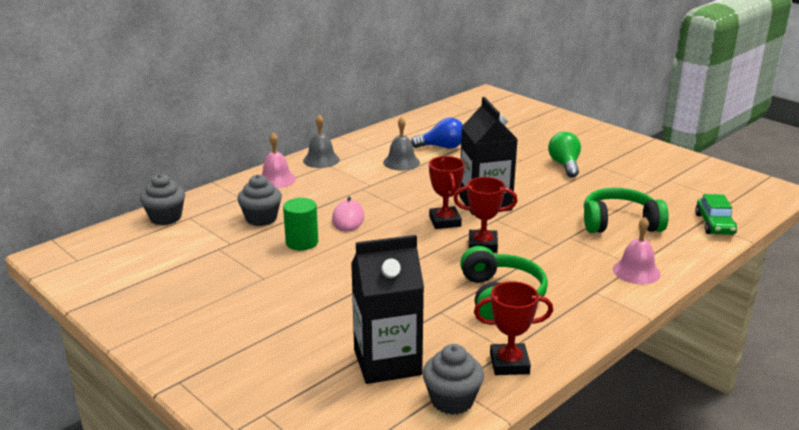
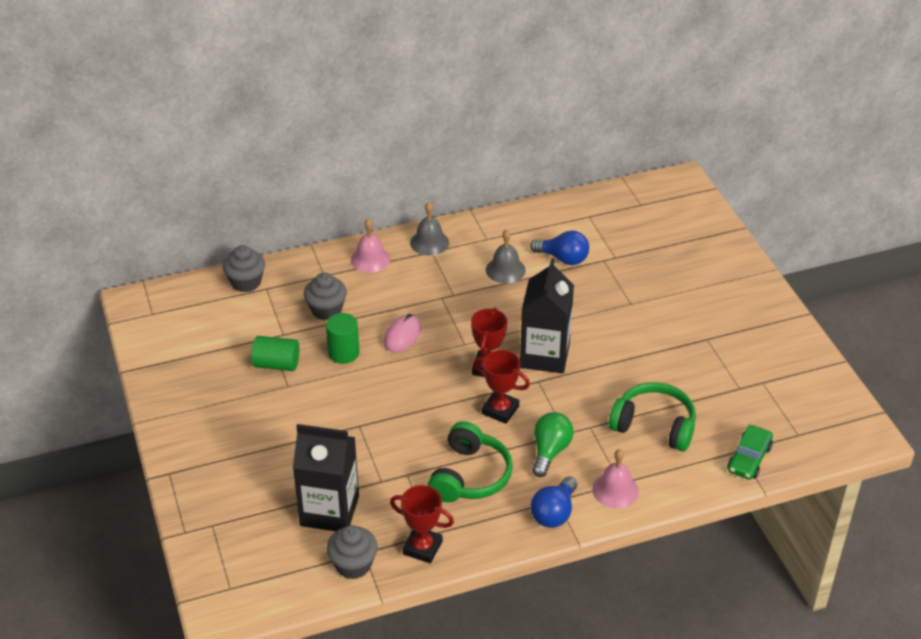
camera: 25 degrees right, 15 degrees up
(240, 265) = (276, 364): none -> green cylinder
(564, 165) = (670, 326): green light bulb -> green light bulb (550, 451)
(603, 301) = (554, 513): none -> blue light bulb

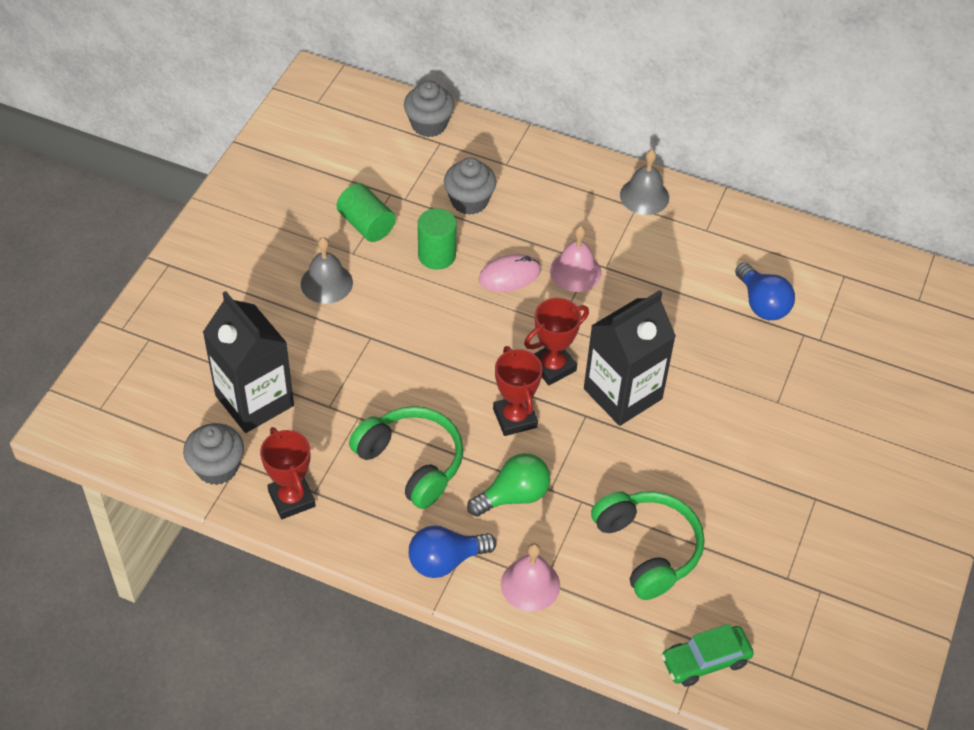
camera: 40 degrees right, 10 degrees up
(370, 259) = (567, 176): pink bell -> pink bell (575, 271)
(470, 476) = (411, 462): green headphones -> green headphones turned 105 degrees counterclockwise
(505, 270) = (687, 276): grey bell -> grey bell (326, 283)

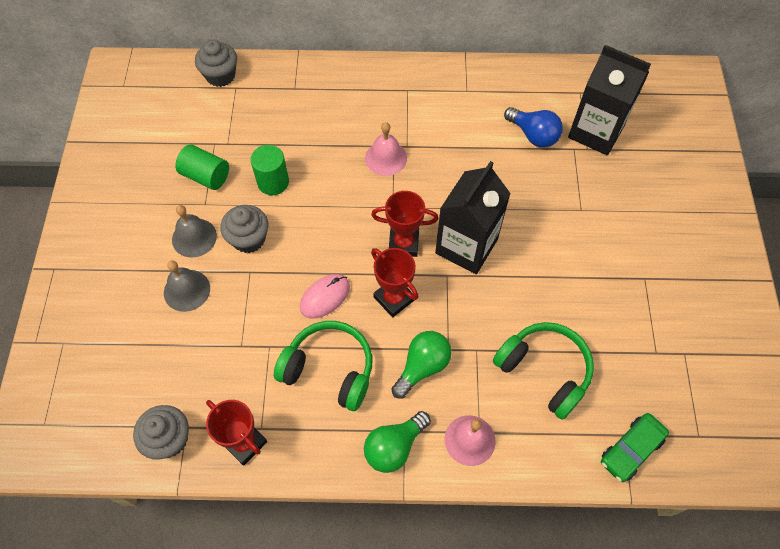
camera: 20 degrees left, 10 degrees up
(254, 400) = (176, 365): black carton -> black carton (596, 132)
(445, 561) = (394, 447): blue light bulb -> green light bulb
(469, 201) = (279, 128): grey cupcake -> grey cupcake (249, 239)
(509, 275) = (337, 179): pink mouse -> pink mouse (325, 297)
(552, 366) = (403, 243): red trophy -> red trophy turned 60 degrees clockwise
(644, 196) = (409, 79): grey bell -> grey bell (187, 290)

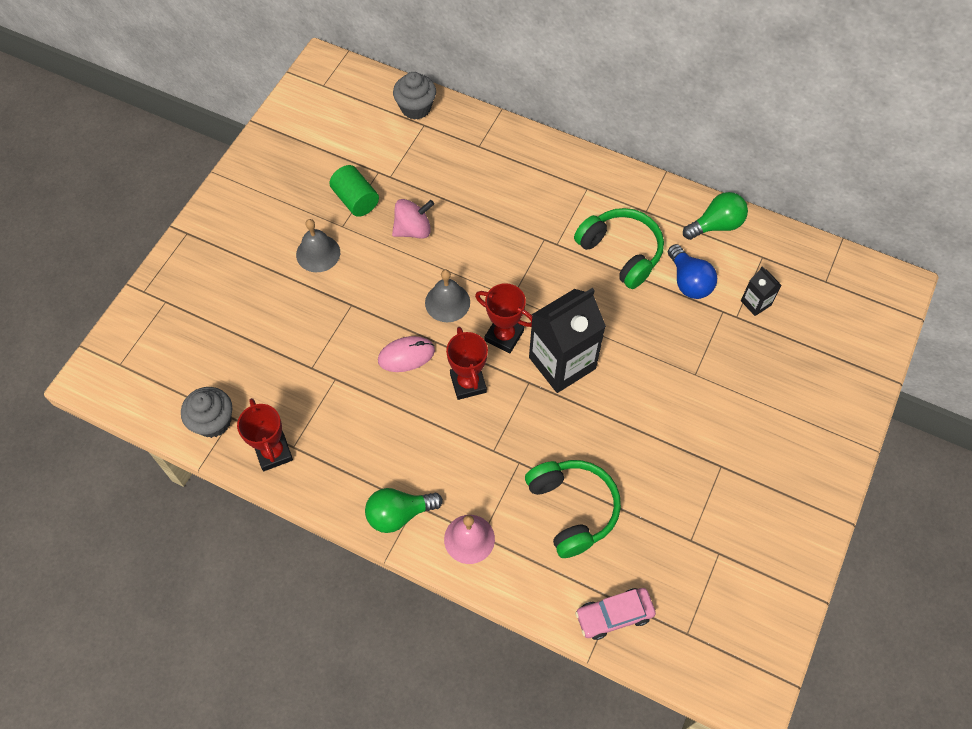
camera: 25 degrees right, 0 degrees up
(187, 290) = (289, 298): grey bell -> grey bell (447, 302)
(249, 239) = (365, 274): grey cupcake -> none
(273, 182) = (413, 230): green cylinder -> pink spinning top
(329, 369) = (377, 422): green headphones -> green headphones (621, 252)
(386, 158) = (530, 247): pink bell -> none
(422, 367) = (461, 455): green light bulb -> green light bulb (716, 225)
(596, 132) = (755, 303): black carton -> black carton, size x0.46
(631, 450) = (614, 615): green car -> pink car

